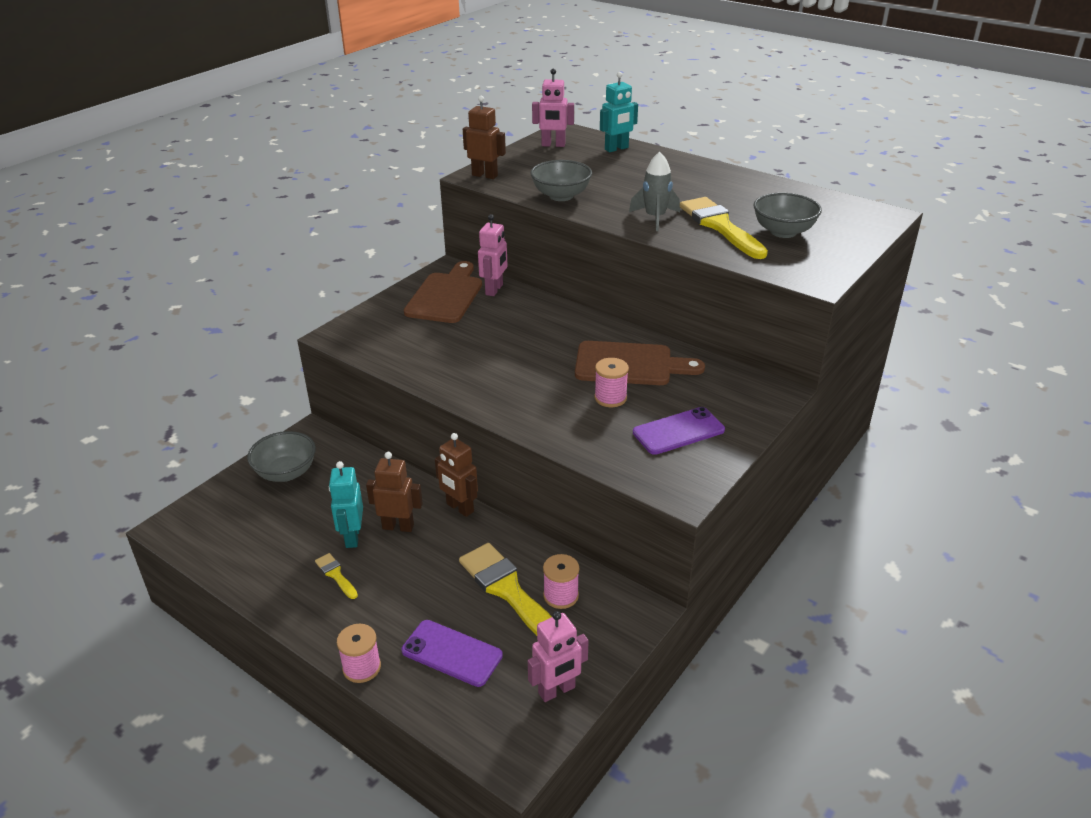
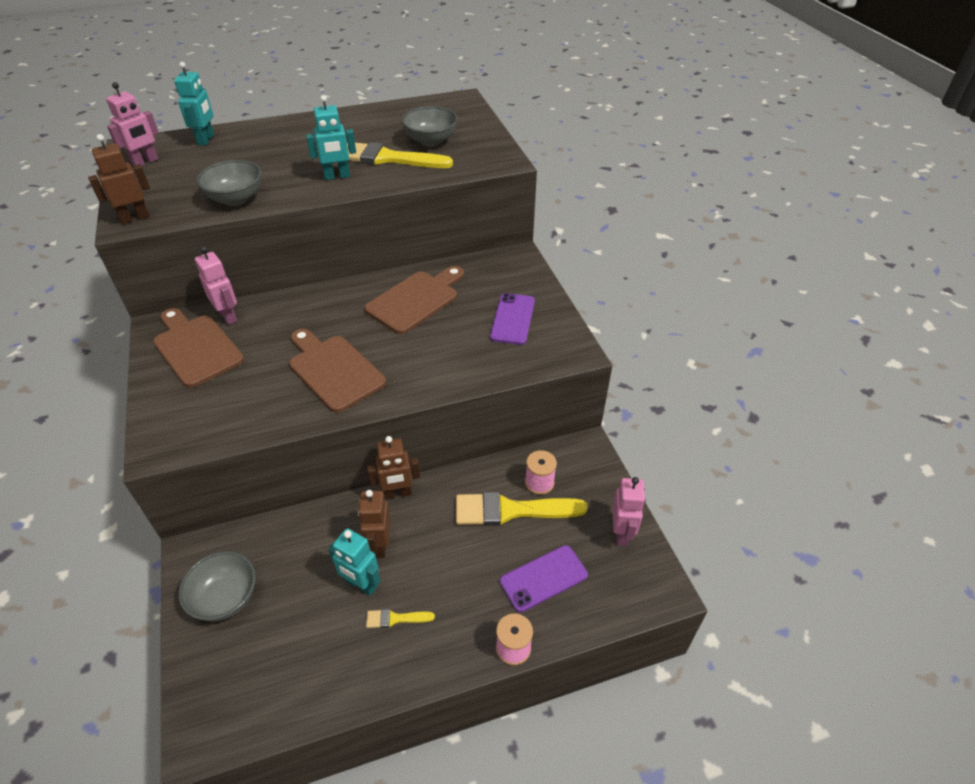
camera: 55 degrees left, 10 degrees up
(398, 526) = (380, 545): brown robot -> brown robot turned 45 degrees counterclockwise
(494, 367) = (334, 370): none -> brown cutting board
(610, 398) = (442, 330): pink spool -> none
(655, 218) = (337, 176): grey rocket -> turquoise robot

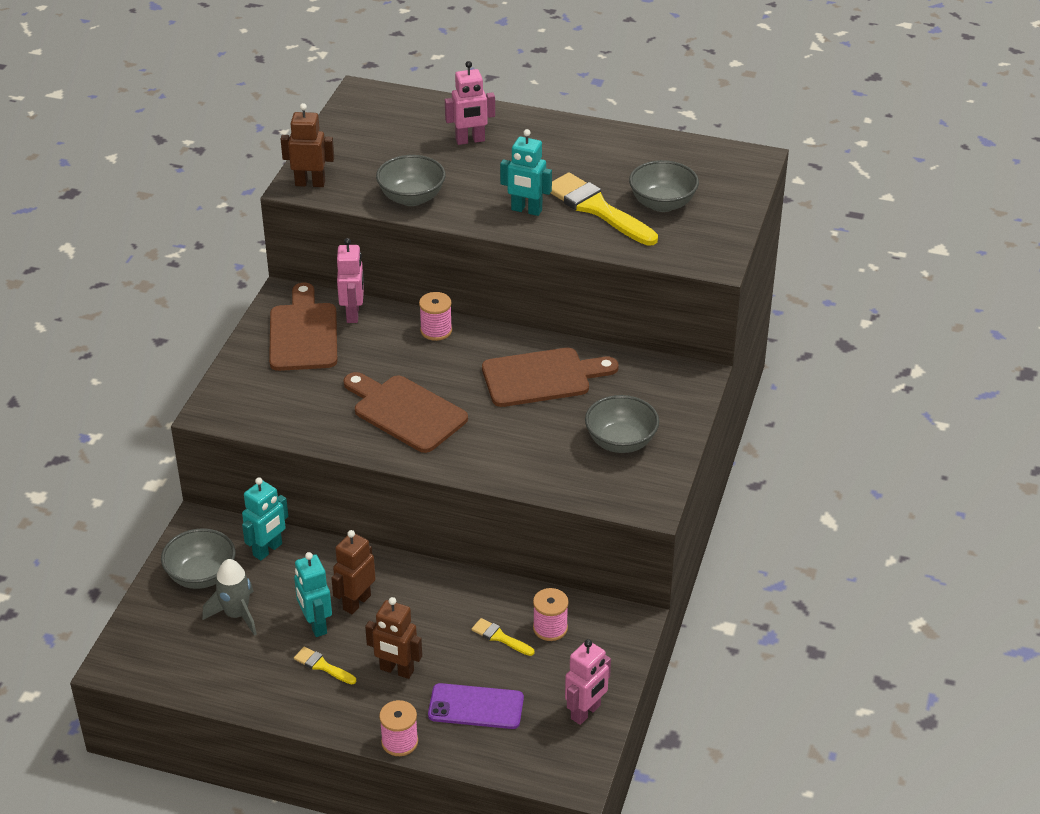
camera: 35 degrees right, 5 degrees down
(145, 162) = (361, 120): pink robot -> pink robot (470, 140)
(206, 140) = (437, 112): turquoise robot -> turquoise robot (268, 550)
(284, 616) = (236, 615): none -> grey rocket
(306, 301) = (436, 330): none -> pink spool
(334, 370) = (405, 412): brown cutting board -> brown cutting board turned 45 degrees counterclockwise
(397, 493) = (408, 567): brown robot -> brown robot (396, 670)
(511, 510) = (500, 637): yellow brush -> yellow brush, size x0.46
(513, 319) = (621, 442): purple phone -> grey bowl

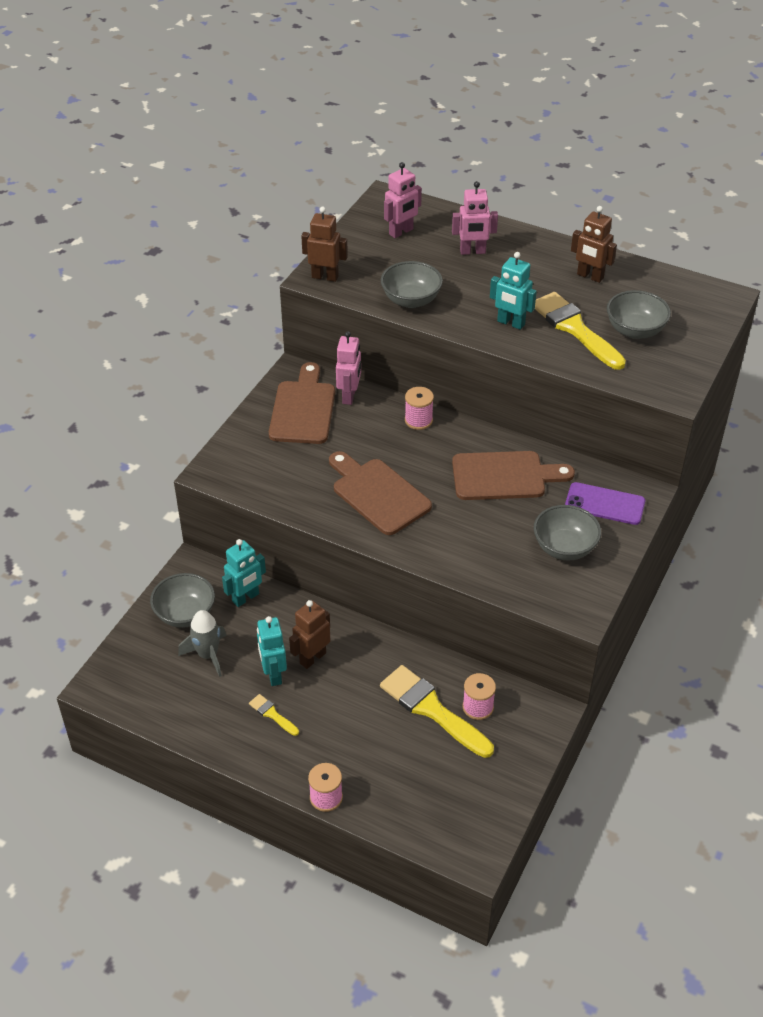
camera: 10 degrees right, 5 degrees up
(396, 670) = (335, 728): brown robot -> brown robot (590, 276)
(476, 706) = (399, 773): purple phone -> purple phone (605, 504)
(500, 637) = (432, 709): yellow brush -> yellow brush, size x2.18
(586, 712) = (496, 794): pink robot -> pink robot (401, 232)

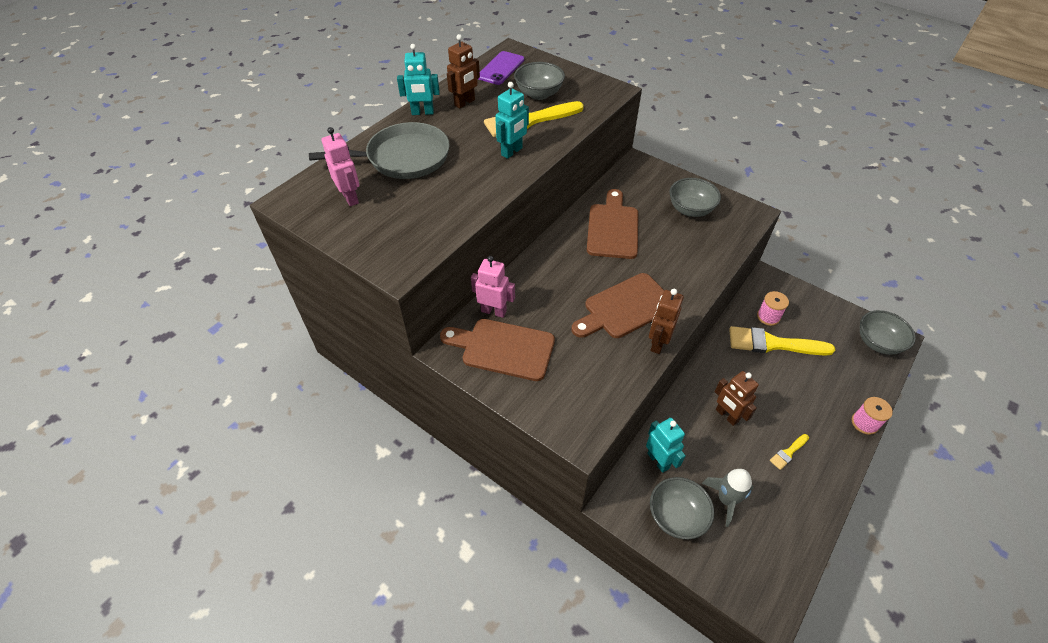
camera: 80 degrees left, 5 degrees up
(273, 674) = (745, 447): turquoise robot -> turquoise robot (422, 112)
(325, 277) = (399, 261): brown robot -> brown robot (658, 343)
(411, 300) = (460, 205): grey bowl -> grey bowl (877, 343)
(418, 420) = (537, 268): pink spool -> none
(432, 709) = (773, 344): yellow brush -> yellow brush turned 45 degrees clockwise
(472, 251) = (403, 158): pink robot -> grey pan
(605, 504) = (647, 182): purple phone -> purple phone (500, 68)

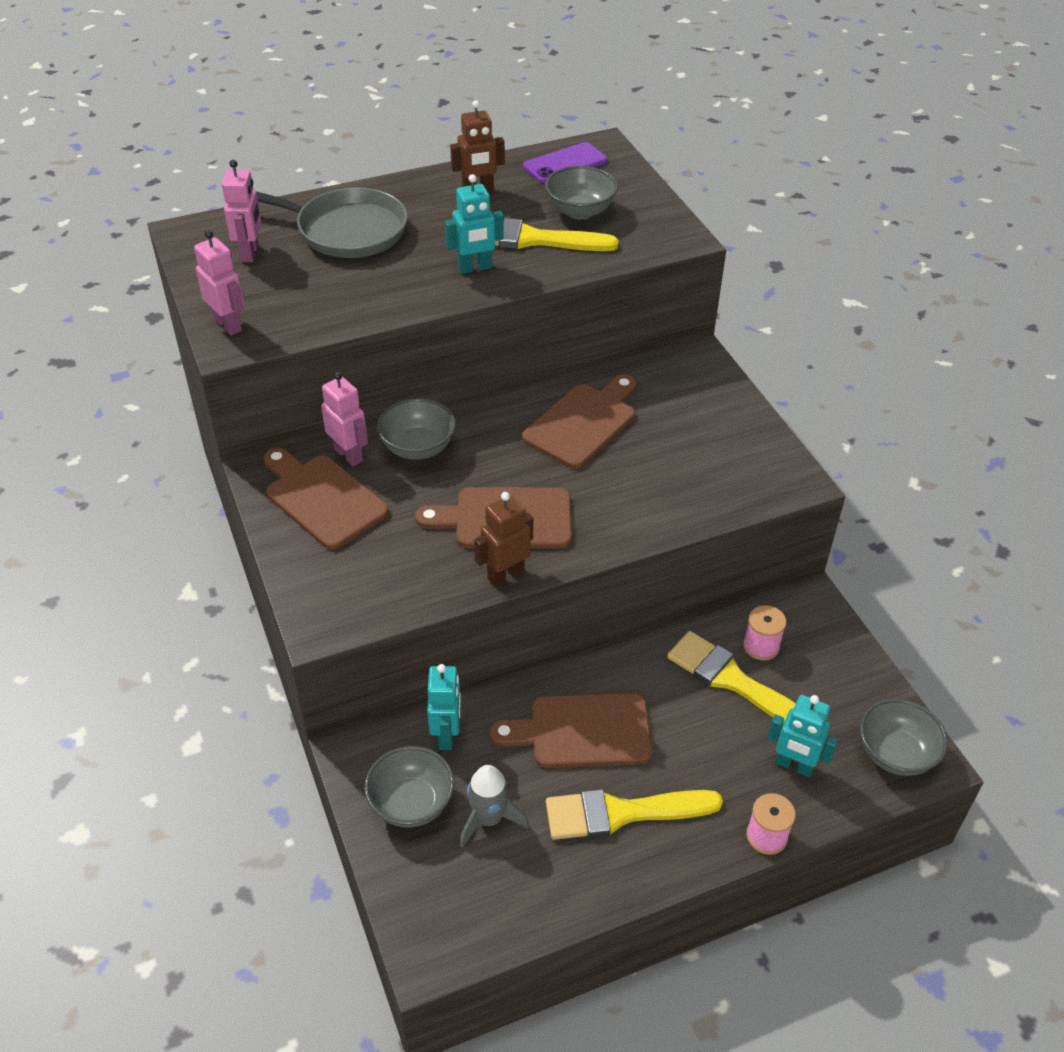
camera: 30 degrees right, 5 degrees down
(384, 254) = (228, 325): none -> pink robot
(422, 112) = (417, 186): turquoise robot -> turquoise robot (794, 766)
(690, 210) = (712, 442): grey bowl -> grey bowl (418, 448)
(726, 415) = (582, 731): brown robot -> brown cutting board
(788, 453) = (622, 813): yellow brush -> yellow brush, size x2.18

